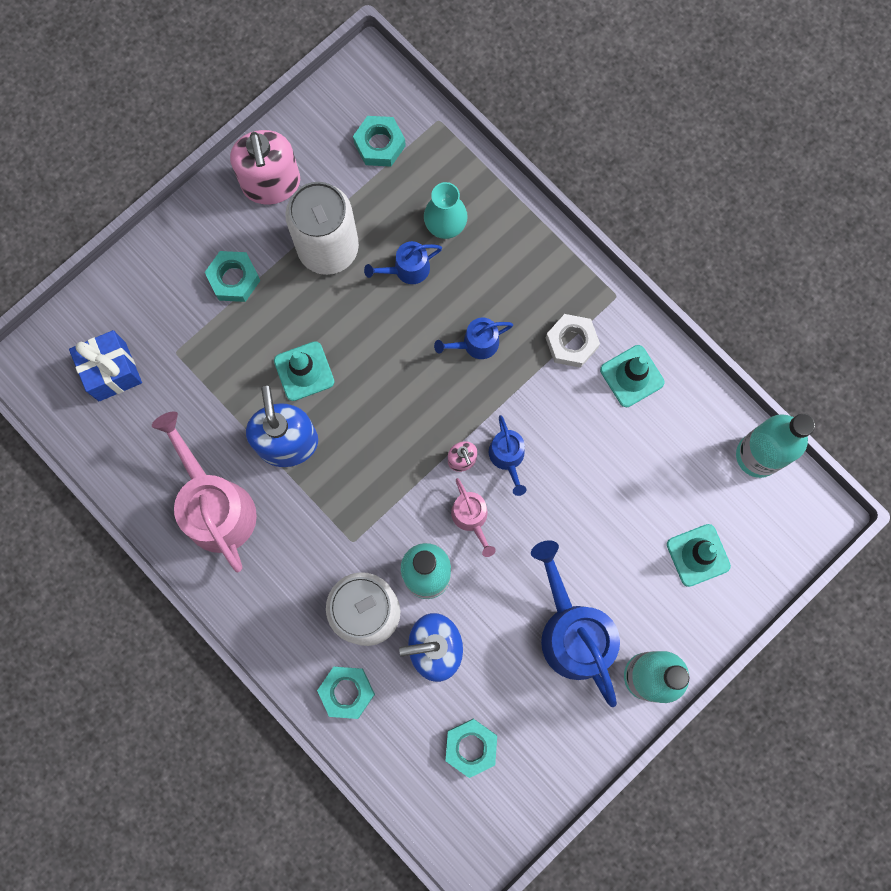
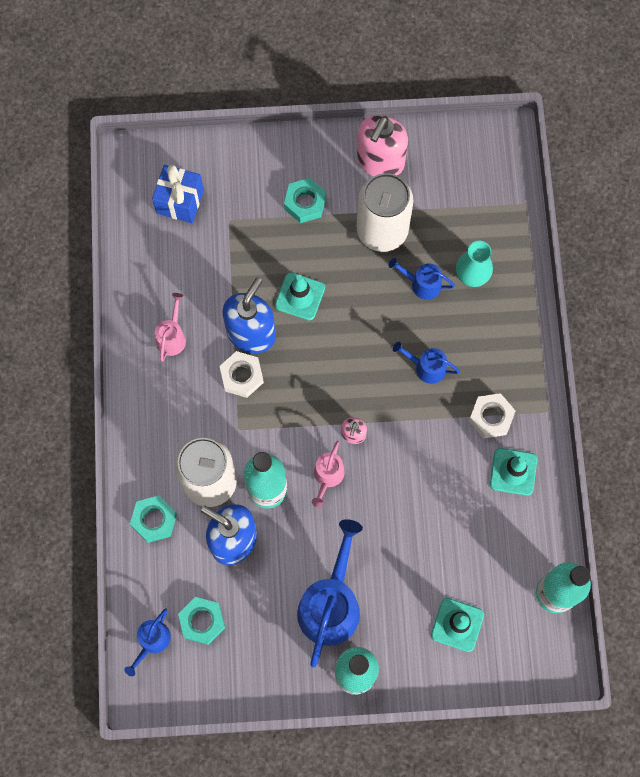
camera: 40 degrees right, 5 degrees down
(216, 507) = (172, 337): pink watering can -> pink watering can, size x0.51
(313, 490) = (242, 376): none -> white nut
(379, 144) = (472, 190): turquoise nut -> none
(507, 457) = (384, 457): blue watering can -> blue watering can (152, 641)

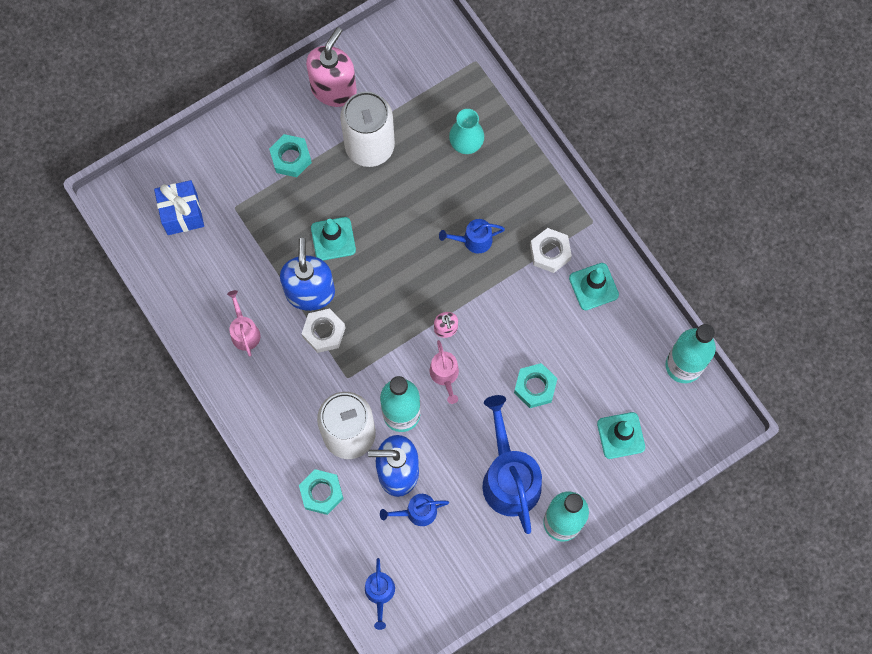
camera: 30 degrees left, 0 degrees up
(202, 621) = (412, 553): turquoise nut -> turquoise nut (535, 387)
(380, 161) = (334, 89): pink soap dispenser -> pink soap dispenser turned 150 degrees counterclockwise
(422, 284) = (429, 173): blue watering can -> blue watering can (417, 512)

